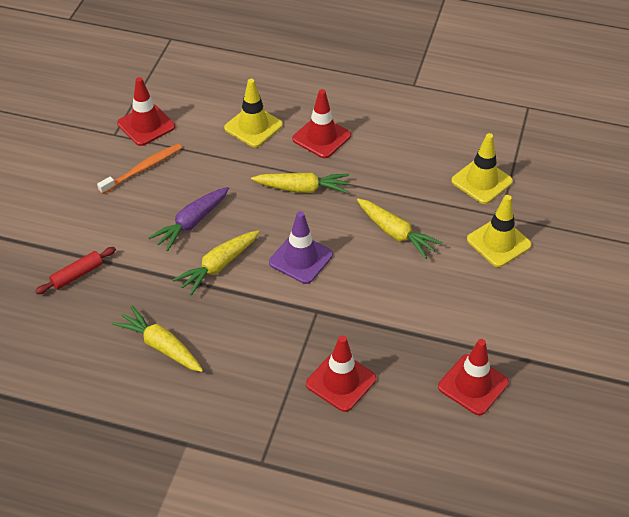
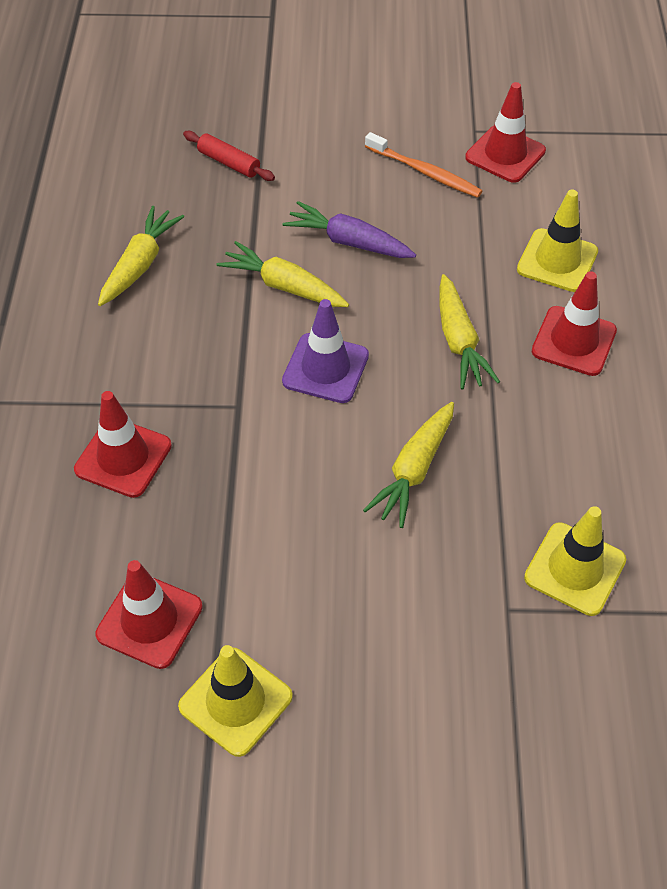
camera: 75 degrees right, 5 degrees up
(498, 242) = (446, 614): yellow traffic cone -> yellow traffic cone (235, 701)

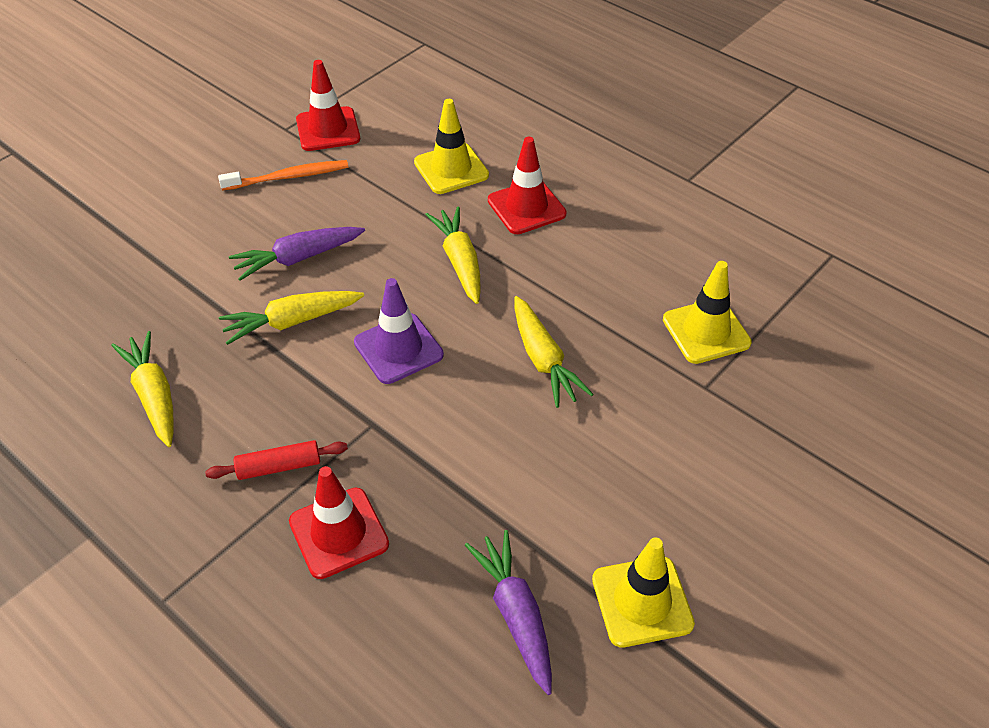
camera: 50 degrees left, 5 degrees down
(149, 620) = (516, 615): red traffic cone -> purple carrot
(229, 163) = (126, 274): red rolling pin -> red rolling pin (279, 467)
(459, 341) = (460, 262): yellow carrot -> yellow carrot turned 135 degrees counterclockwise

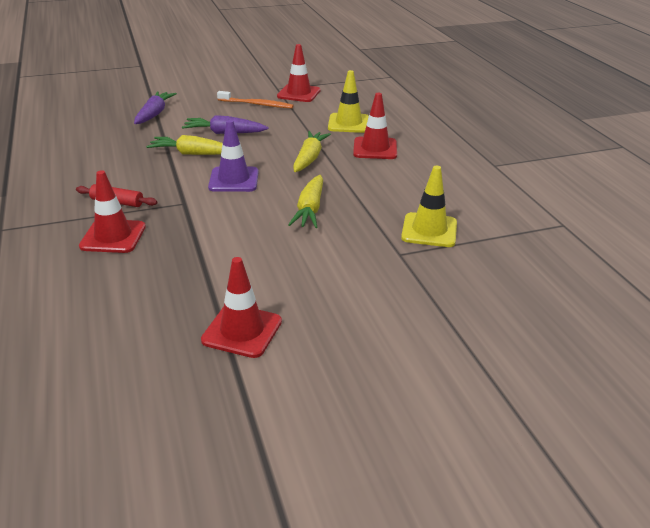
camera: 30 degrees right, 15 degrees down
(154, 395) = (94, 158): yellow carrot -> none
(516, 615) = (162, 305): purple carrot -> purple carrot (154, 114)
(642, 601) = (242, 331): yellow traffic cone -> red traffic cone

